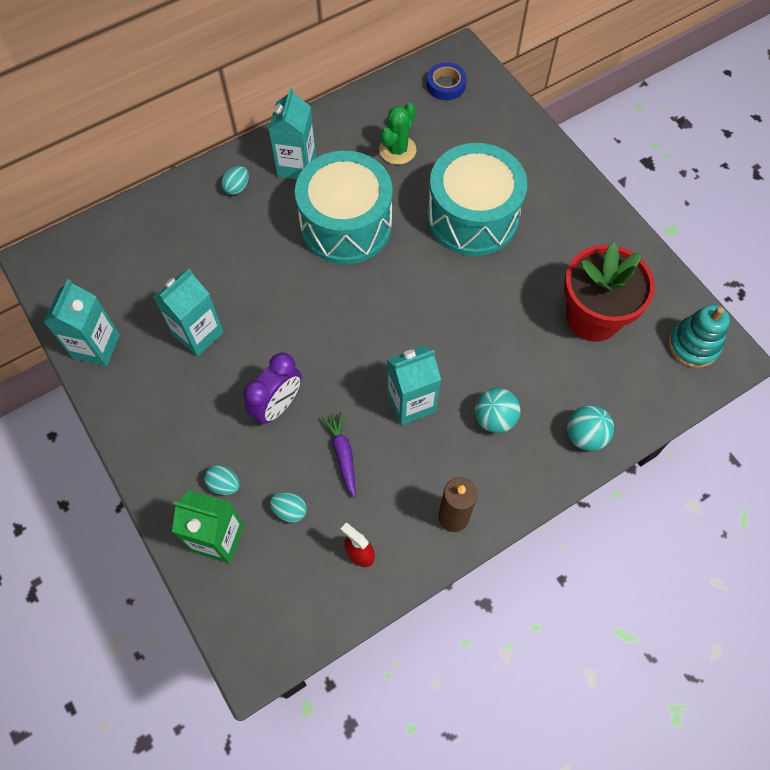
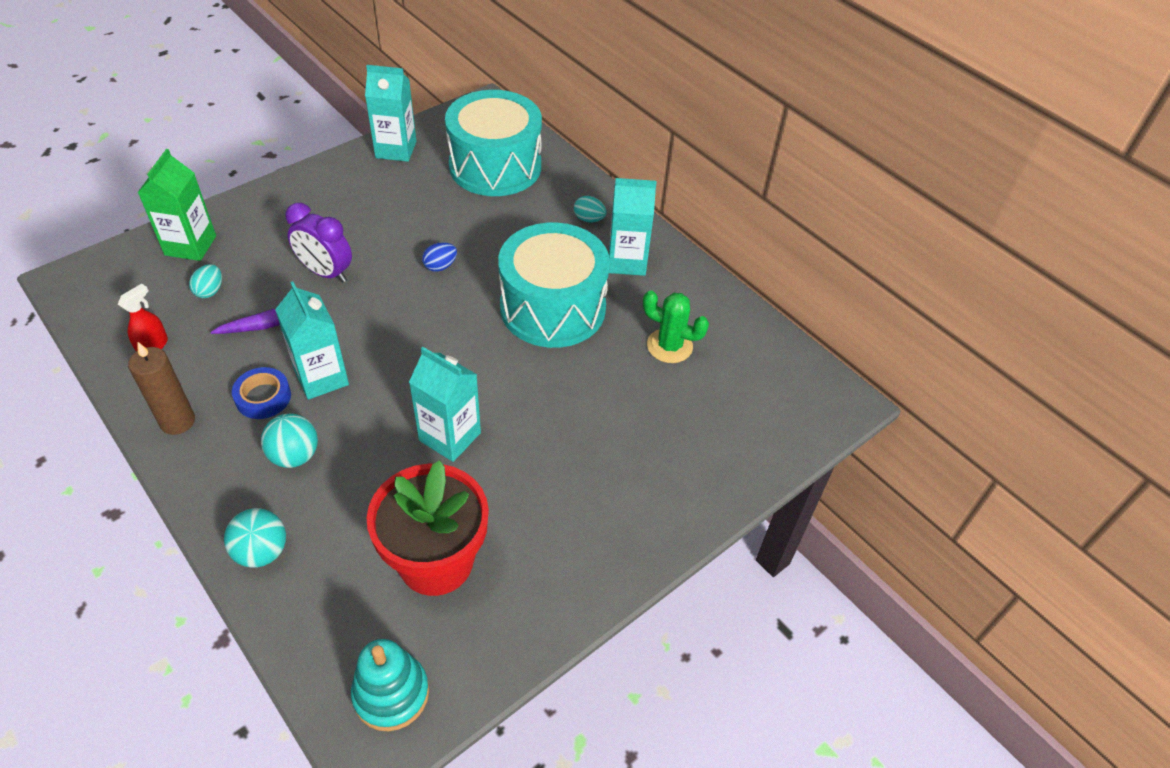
camera: 80 degrees right, 15 degrees down
(198, 334) = (409, 210): turquoise carton -> turquoise carton (450, 436)
(224, 484) = (245, 244): turquoise egg -> none
(283, 308) = (440, 266): none -> blue egg
(446, 85) = (787, 388): blue tape -> blue tape (263, 397)
(472, 217) = (580, 424): turquoise drum -> turquoise drum (495, 166)

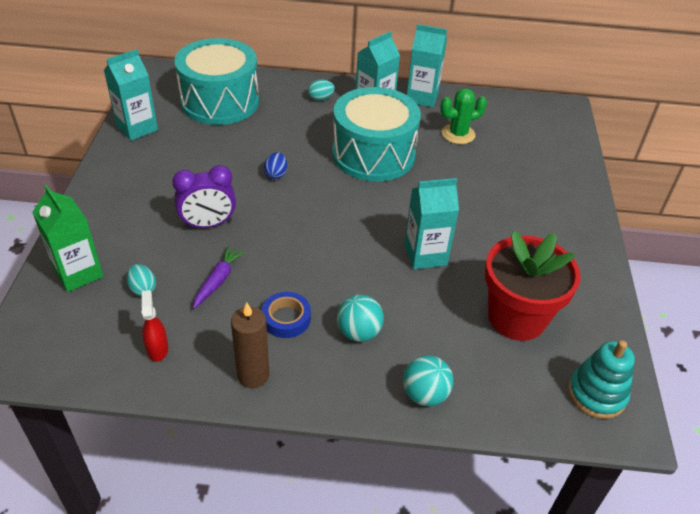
camera: 45 degrees left, 5 degrees down
(321, 377) = (304, 281): turquoise carton -> turquoise carton (422, 97)

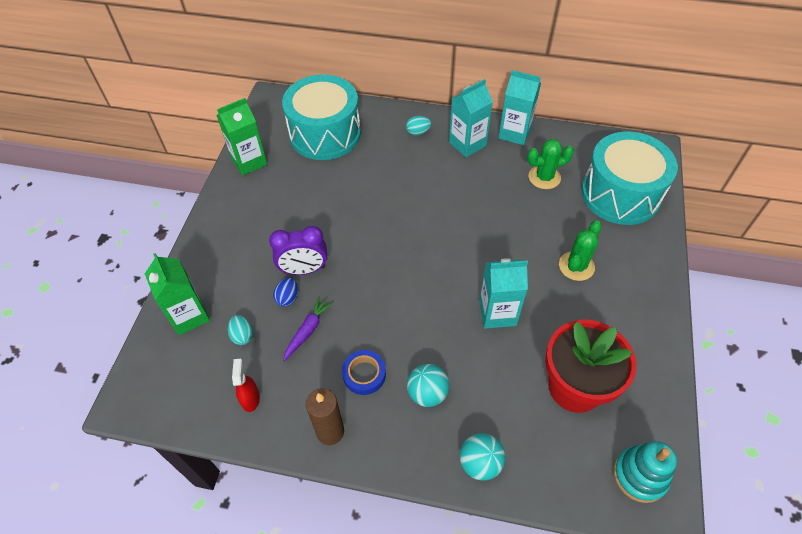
camera: 10 degrees right, 10 degrees up
(137, 128) = (249, 161): turquoise carton -> green carton
(276, 174) = (369, 217): blue egg -> blue egg (287, 298)
(373, 154) = (461, 198): turquoise drum -> turquoise drum (620, 194)
(502, 210) = (576, 266): none -> green cactus

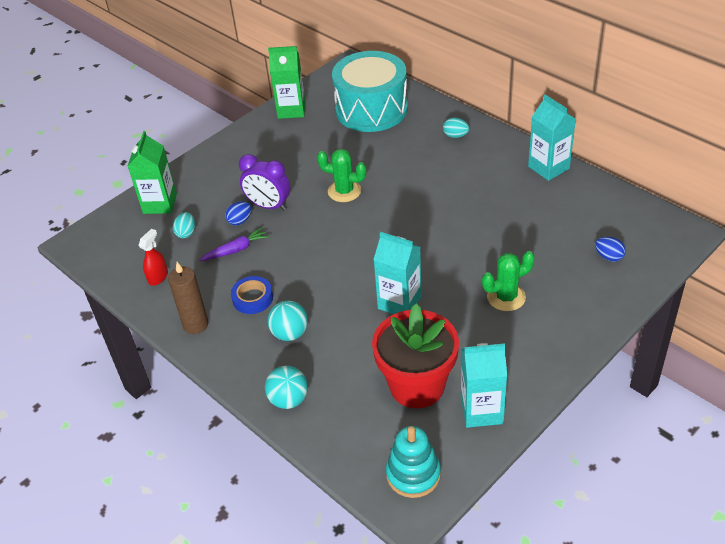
camera: 35 degrees right, 10 degrees down
(467, 144) = (493, 161): turquoise carton -> turquoise carton (481, 410)
(544, 177) = (543, 214): green cactus -> green cactus (344, 191)
(620, 194) = (609, 257): turquoise drum -> blue egg

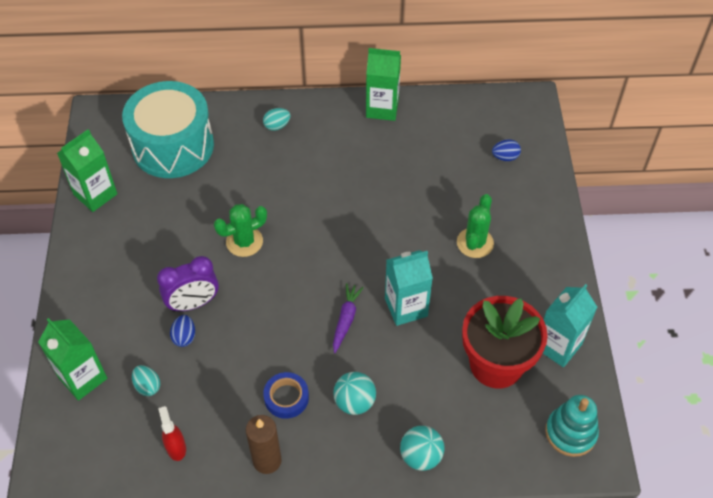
camera: 50 degrees left, 10 degrees up
(236, 250) = (216, 366): purple carrot -> purple carrot (346, 320)
(548, 167) = (382, 108): turquoise carton -> green carton

